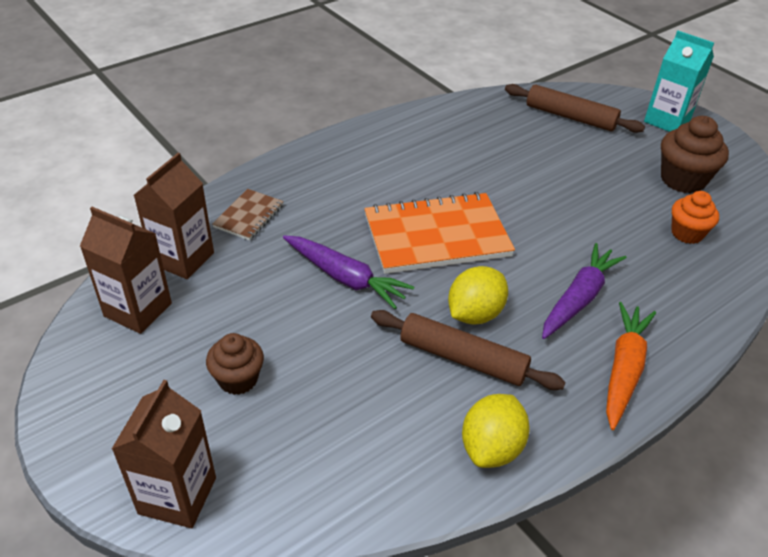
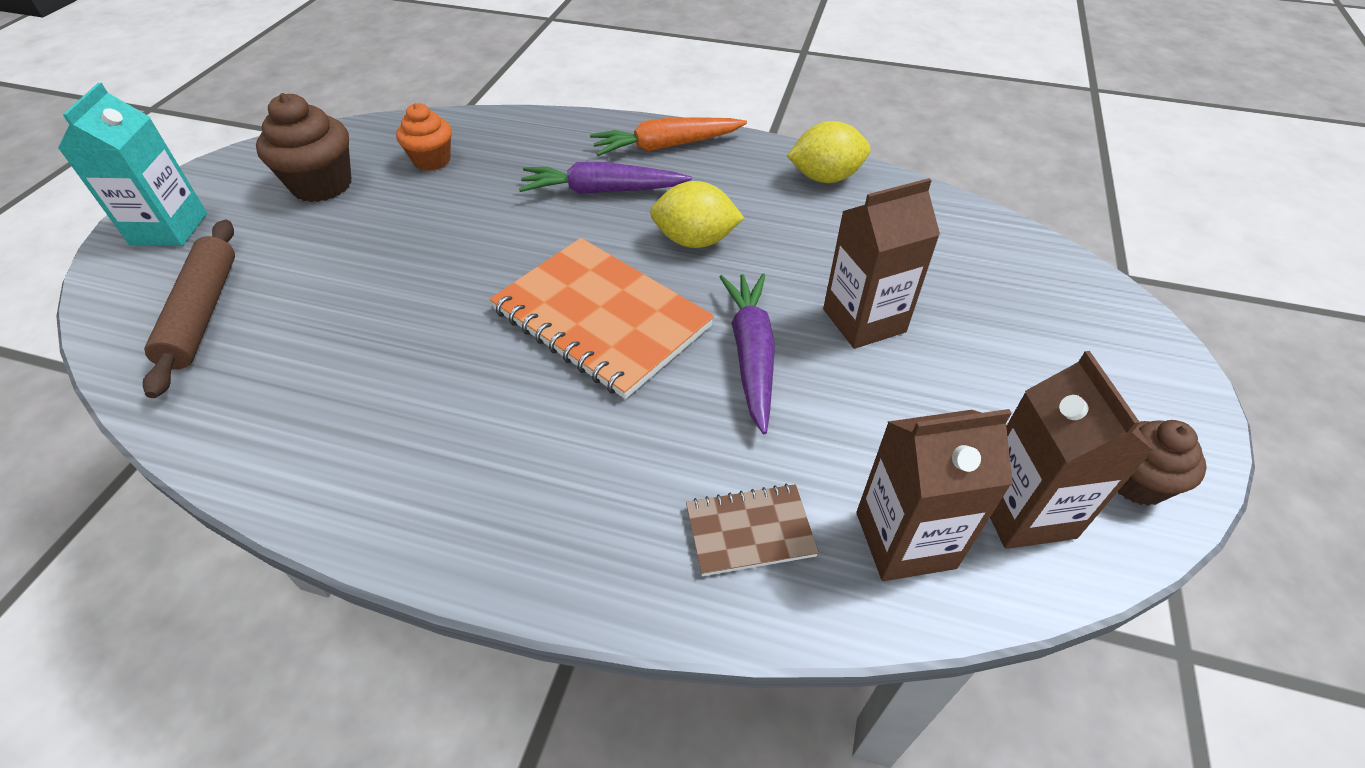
camera: 125 degrees left, 5 degrees up
(177, 495) = (1100, 308): brown carton -> brown carton (864, 320)
(238, 379) = (969, 349): brown cupcake -> brown cupcake (1136, 482)
(463, 359) = (758, 225): brown rolling pin -> none

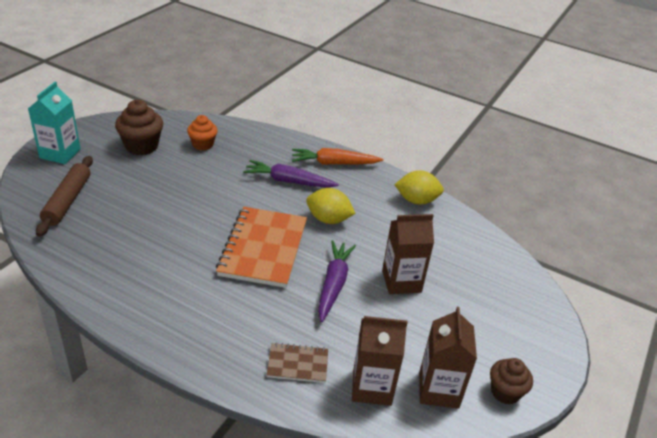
camera: 10 degrees right, 10 degrees down
(601, 318) = (263, 248): orange notebook -> orange notebook turned 45 degrees clockwise

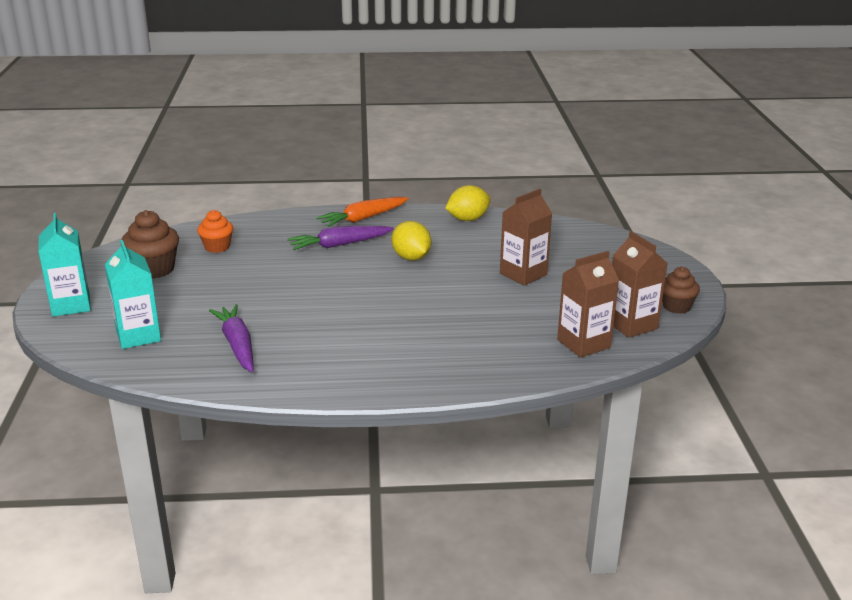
camera: 30 degrees left, 10 degrees down
(67, 201) = (138, 336): brown rolling pin -> turquoise carton
(263, 248) = (382, 297): orange notebook -> none
(297, 364) = (511, 355): brown notebook -> none
(328, 219) = (411, 258): yellow lemon -> yellow lemon turned 75 degrees clockwise
(333, 284) = (473, 297): purple carrot -> purple carrot (237, 345)

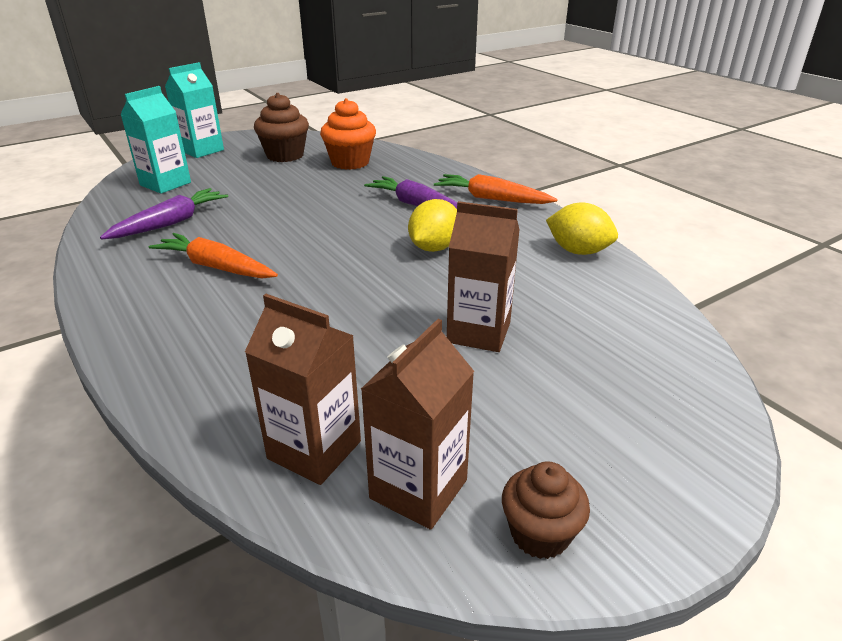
camera: 60 degrees right, 5 degrees up
(217, 247) = (350, 162): orange cupcake -> orange cupcake, size x1.52
(345, 338) = (216, 267): none -> orange carrot

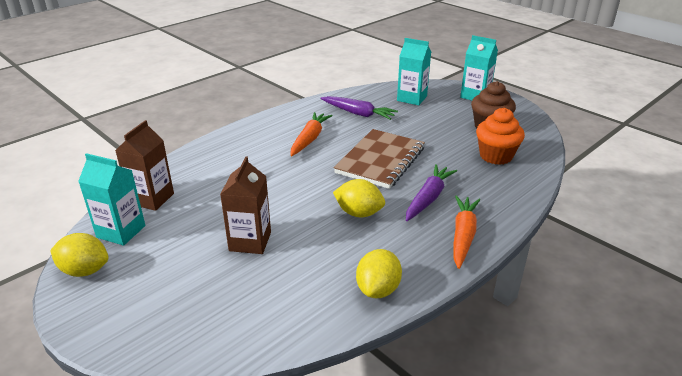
camera: 80 degrees right, 0 degrees up
(318, 222) = (380, 160): none -> brown notebook
(418, 489) = (121, 231): brown carton -> turquoise carton
(540, 534) = (85, 270): brown cupcake -> yellow lemon

